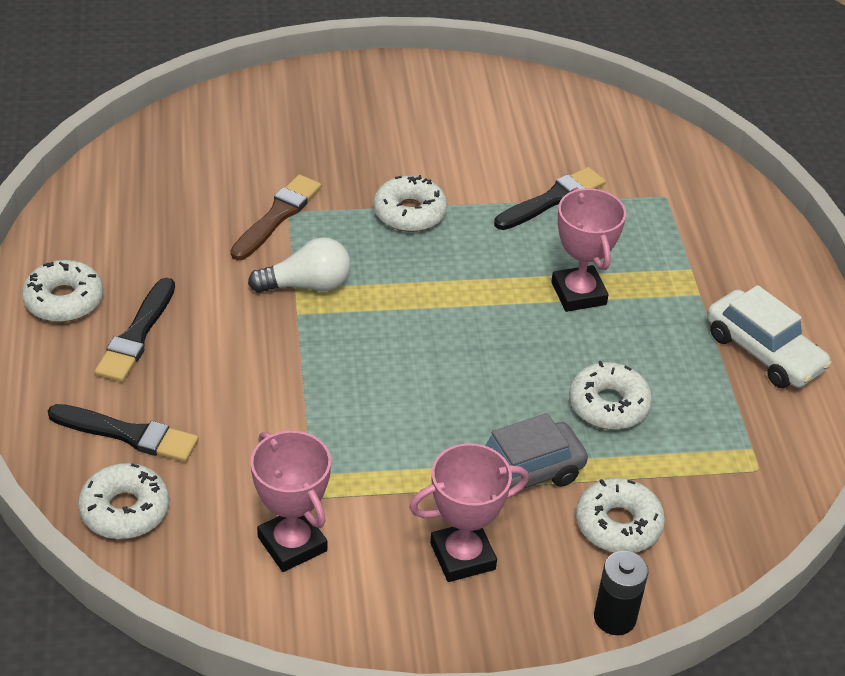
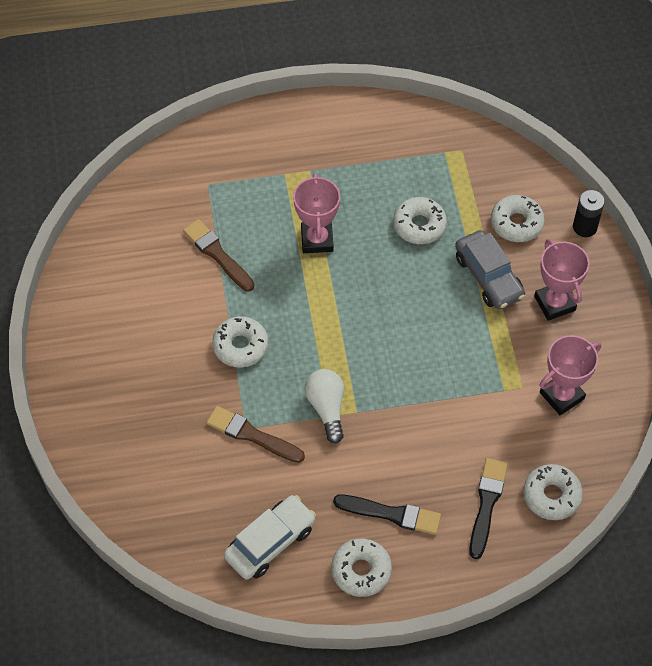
camera: 90 degrees left, 15 degrees up
(552, 199) = (217, 254): black brush -> brown brush
(578, 293) = (317, 240): pink trophy -> pink trophy turned 75 degrees counterclockwise
(763, 352) = (360, 139): white car -> white car (270, 542)

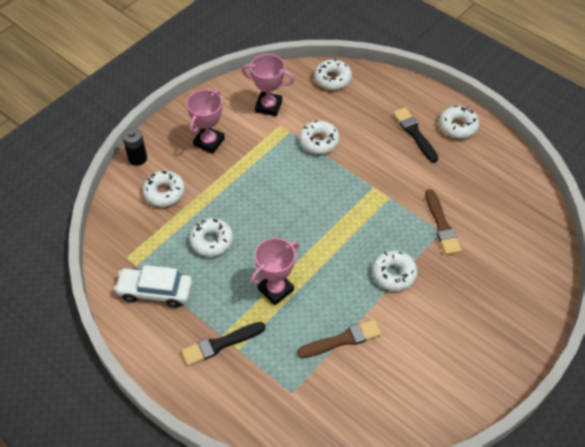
camera: 130 degrees left, 5 degrees down
(217, 254) = (342, 340): brown brush -> brown brush turned 120 degrees counterclockwise
(270, 542) = (489, 173): white car -> white car (155, 291)
(327, 408) = (386, 202): white light bulb -> none
(465, 407) = (319, 141): none -> white donut
(486, 504) = (365, 100): black brush -> black brush (220, 344)
(488, 277) = (219, 182): grey car -> none

